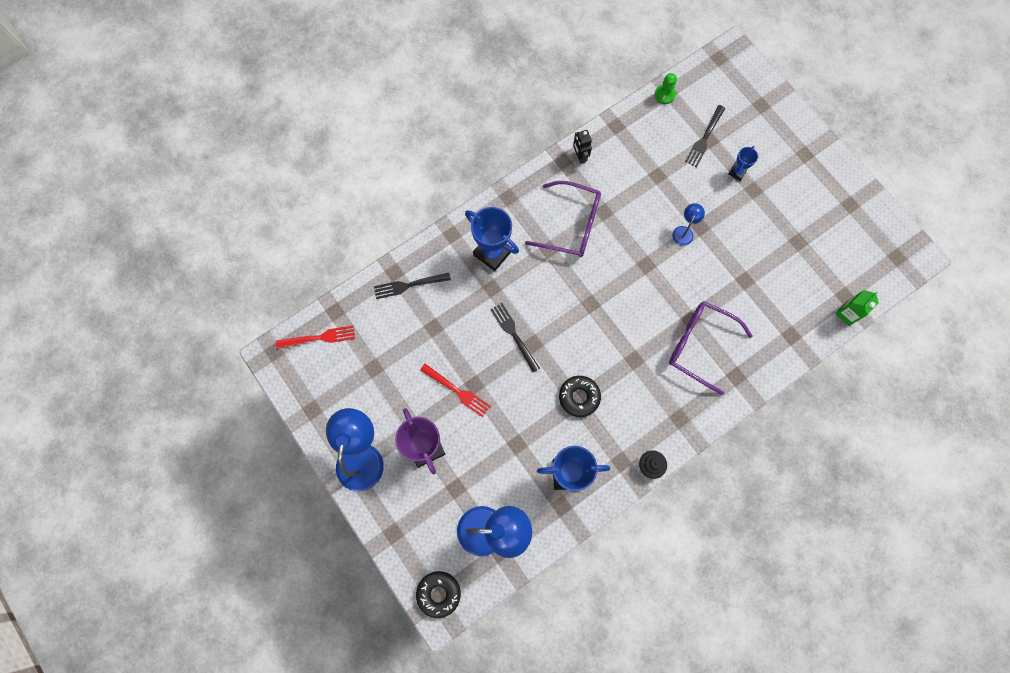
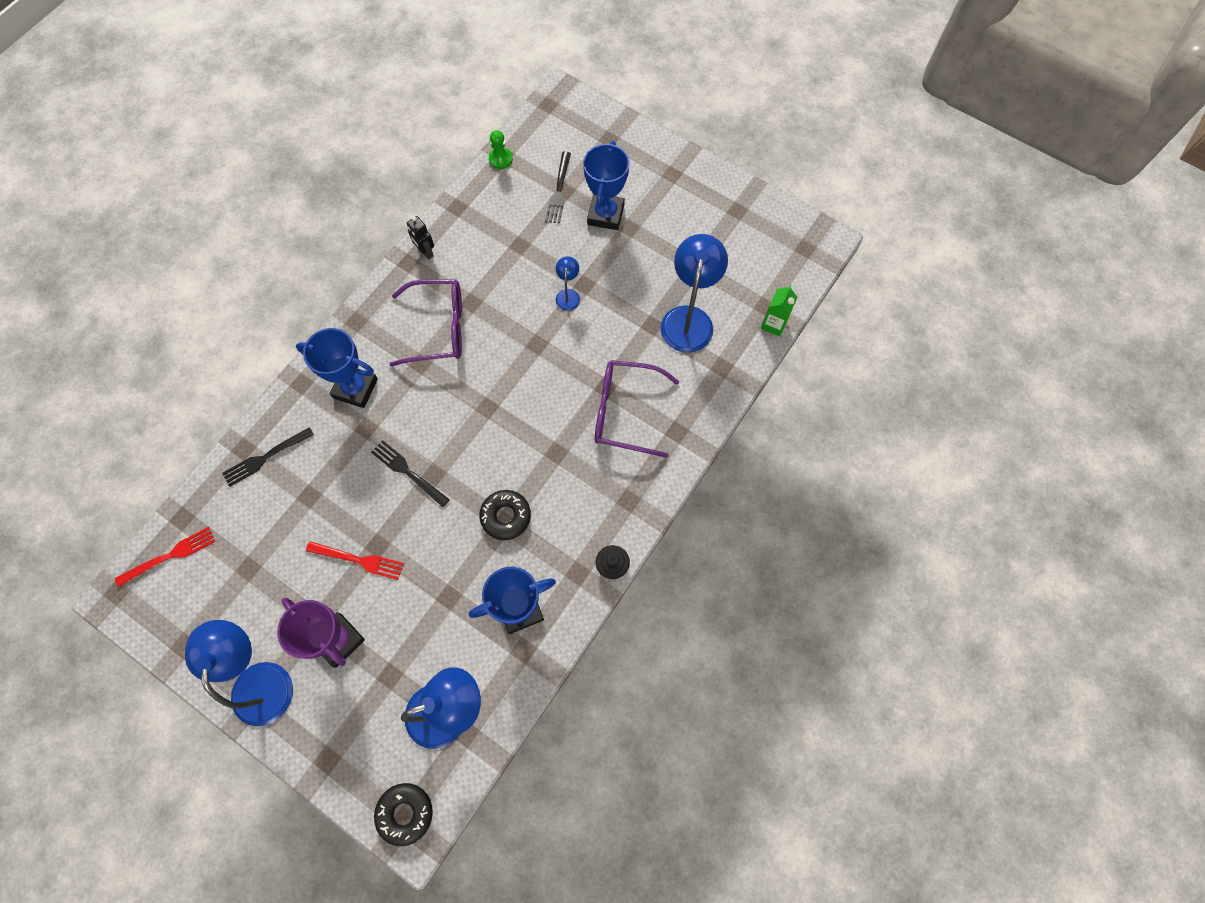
camera: 20 degrees left, 5 degrees down
(737, 172) = (606, 215): blue trophy -> blue trophy, size x1.94
(777, 285) = (689, 318): none -> blue lamp

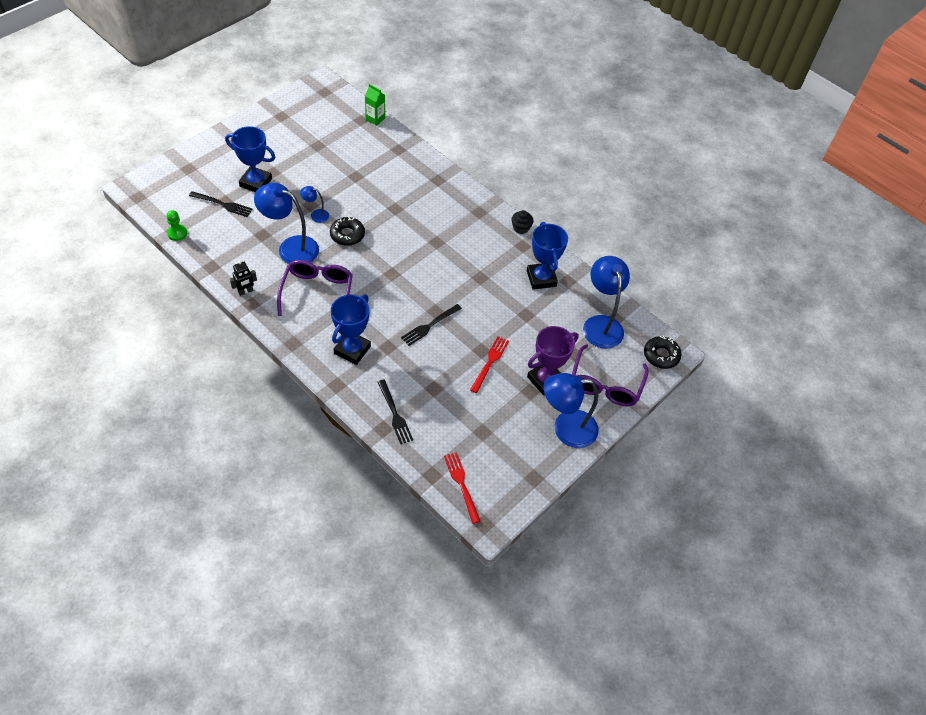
camera: 85 degrees left, 15 degrees down
(506, 516) = (476, 276): black donut -> black donut (347, 235)
(626, 412) = (416, 201): purple glasses -> purple glasses (605, 384)
(689, 318) = (357, 157): blue lamp -> blue lamp (290, 247)

